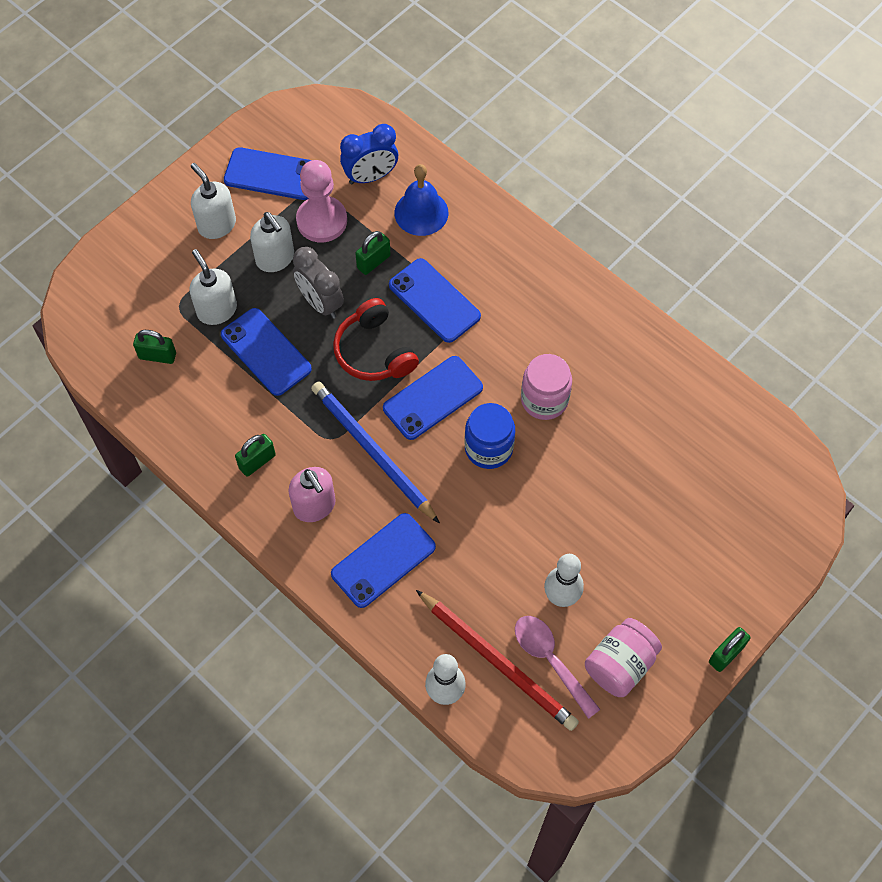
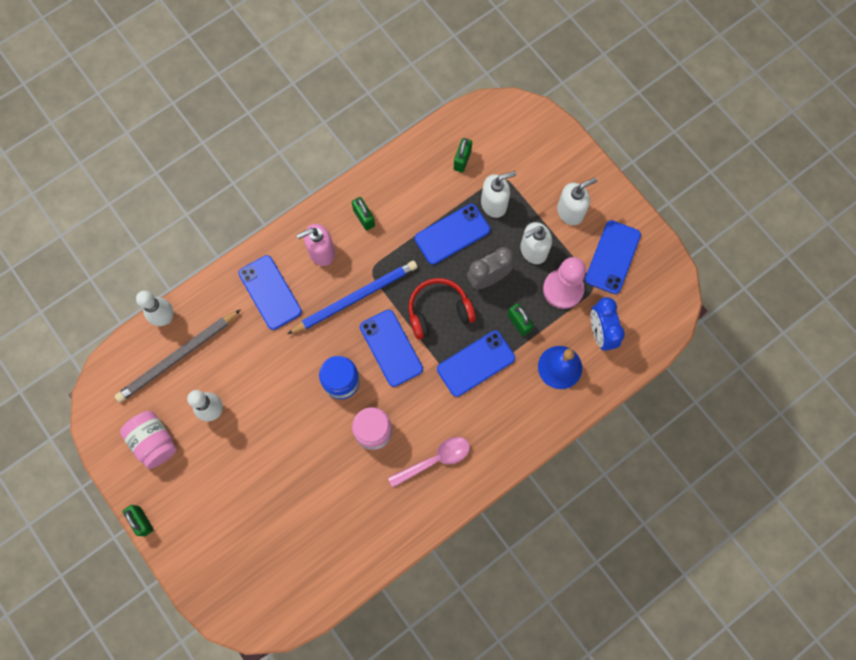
camera: 100 degrees right, 10 degrees up
(498, 662) = (178, 357): red pencil -> grey pencil
(550, 660) = (170, 393): pink spoon -> pink spoon (435, 460)

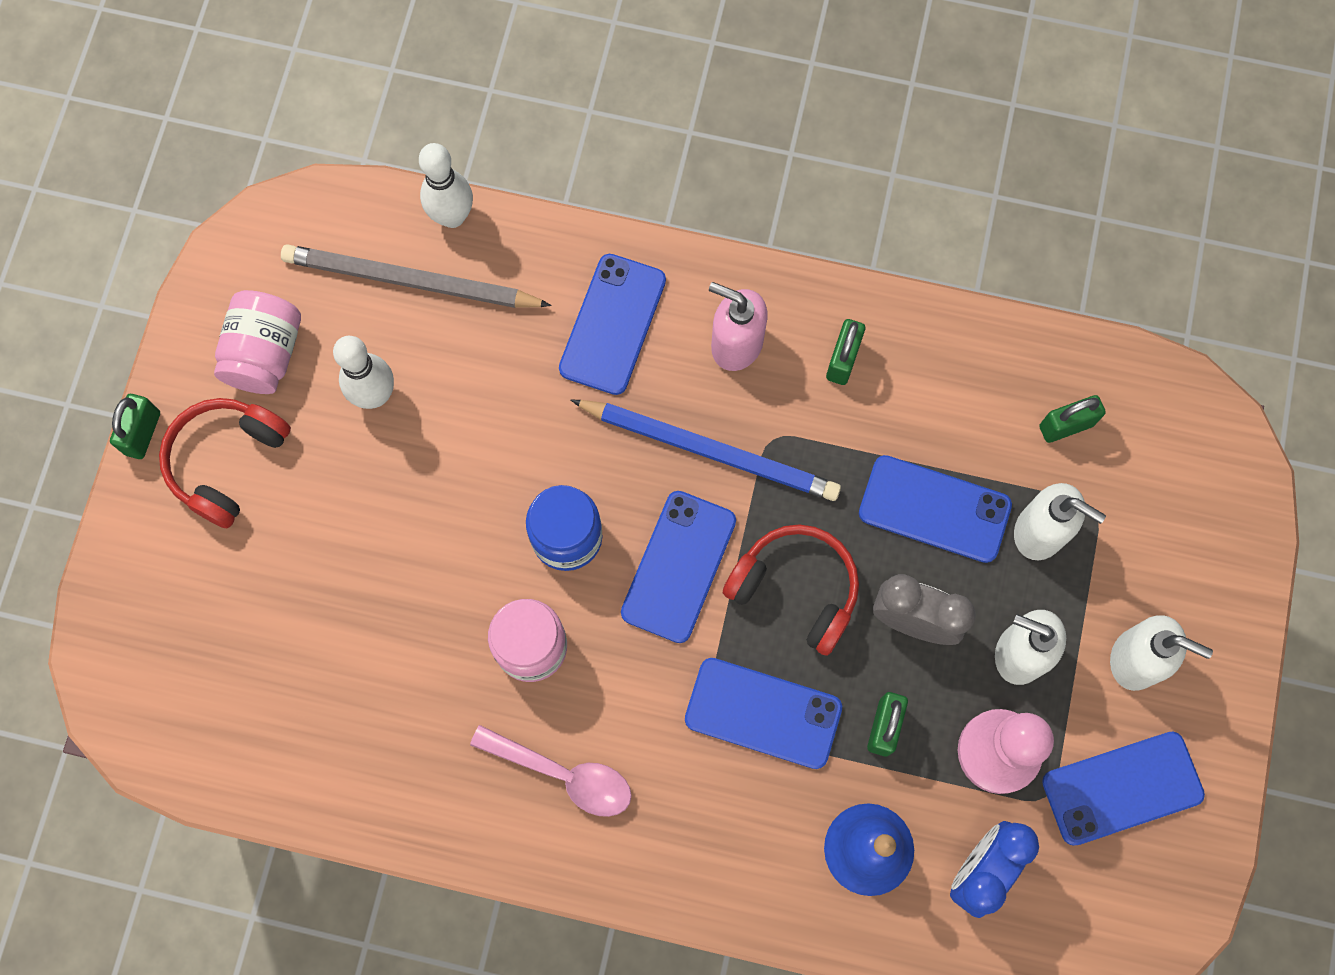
camera: 50 degrees right, 0 degrees up
(187, 495) = (227, 462): none -> red headphones

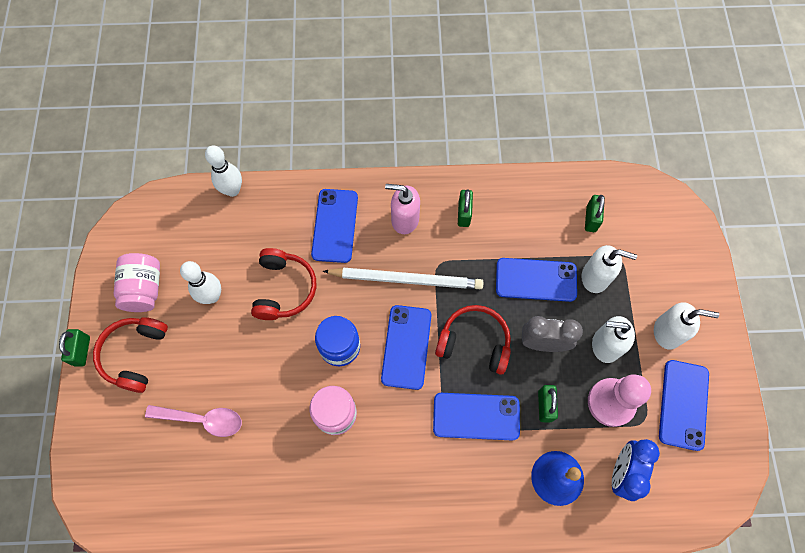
camera: 15 degrees left, 5 degrees down
(411, 281) = (217, 230): grey pencil -> none
(498, 414) = (284, 289): none -> red headphones
(564, 774) = (373, 483): pink spoon -> pink spoon (202, 419)
(710, 450) = (406, 279): blue pencil -> white pencil
(1066, 426) = (591, 219): green padlock -> green padlock turned 45 degrees counterclockwise
(1122, 788) = (683, 404): blue phone -> blue phone turned 45 degrees counterclockwise

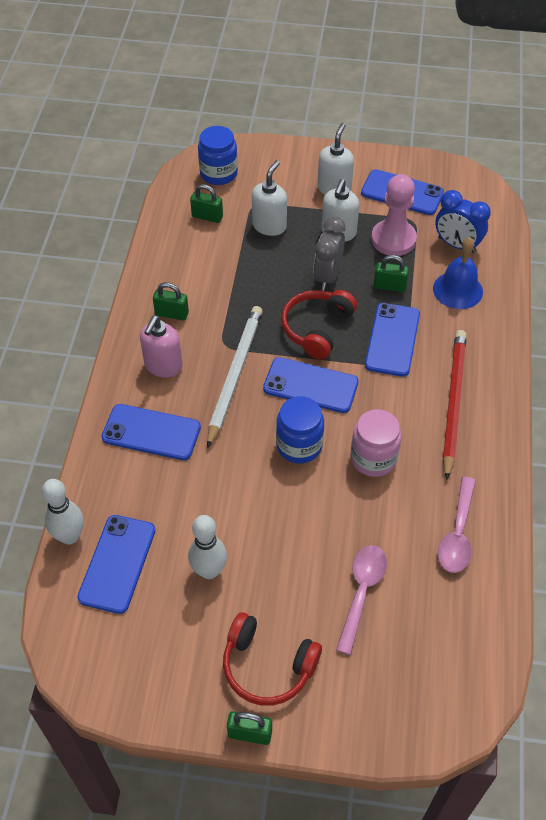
camera: 80 degrees left, 15 degrees down
(144, 289) = (180, 651): pink jar -> none
(266, 499) = (457, 534): none -> pink spoon
(284, 289) = (218, 492): red headphones -> none
(411, 484) = (453, 402): none -> red pencil
(536, 279) = (261, 269): blue phone -> blue phone (117, 563)
(652, 217) = (218, 173): none -> blue jar

